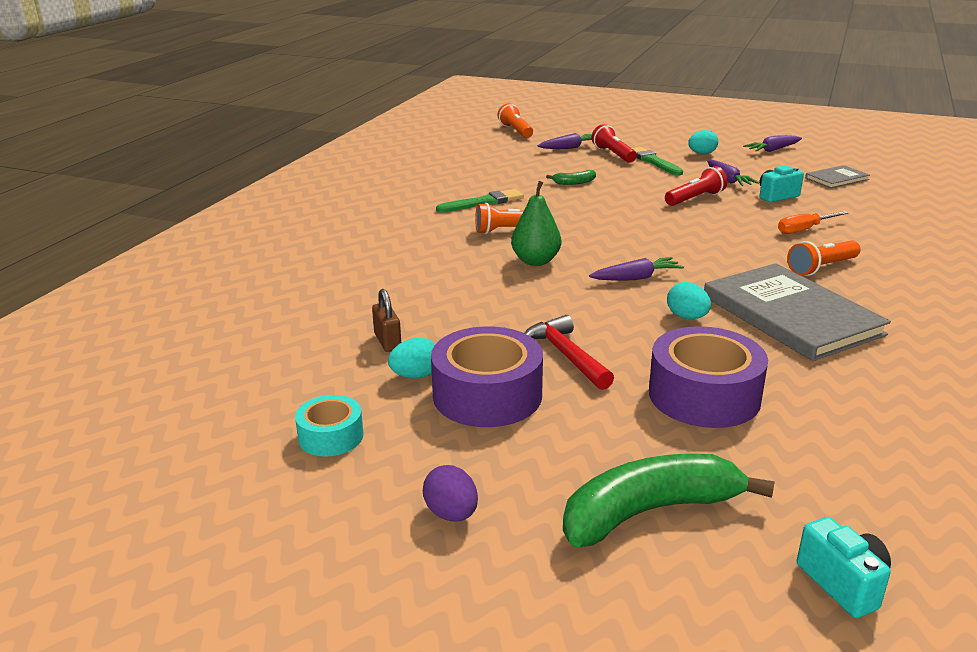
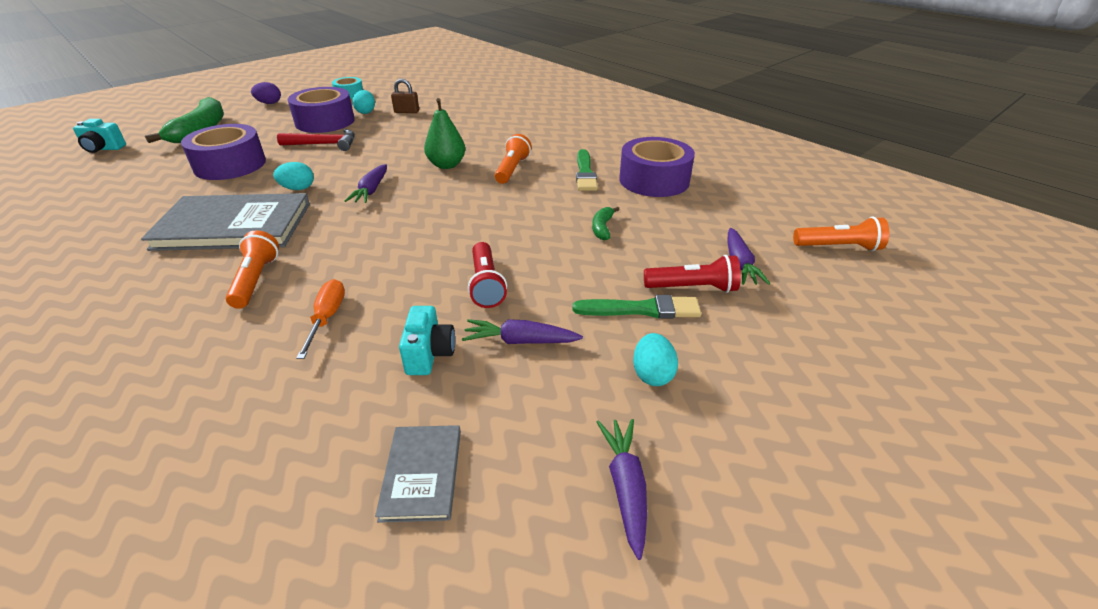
camera: 115 degrees right, 10 degrees up
(470, 179) = (654, 180): none -> purple tape

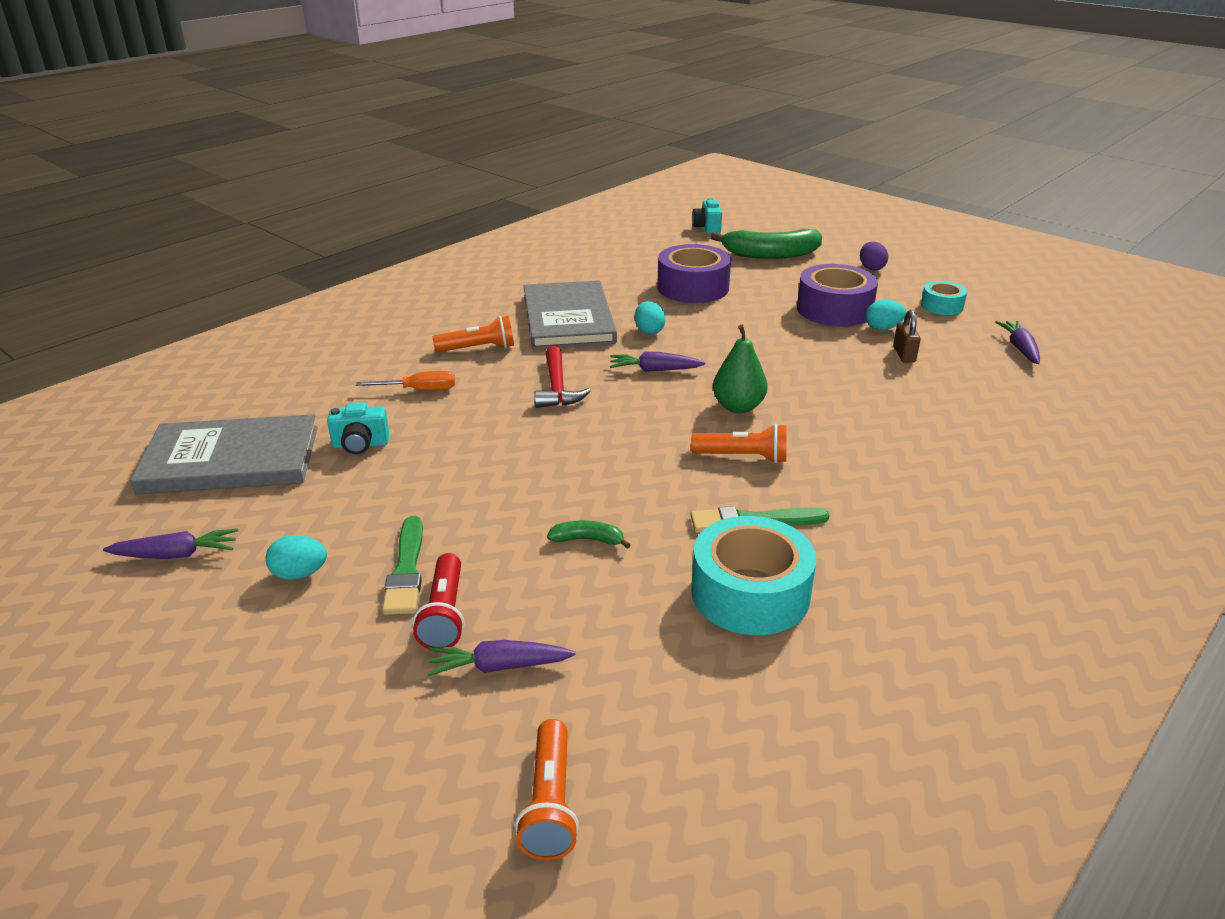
camera: 85 degrees right, 5 degrees down
(324, 144) = (765, 322): red hammer -> red hammer (557, 387)
(422, 473) = (231, 459): grey book -> grey book, size x2.07
(486, 284) = (463, 463): red flashlight -> none
(520, 341) = (368, 491): purple carrot -> purple carrot (1020, 348)
(654, 180) = (750, 593): purple tape -> turquoise tape

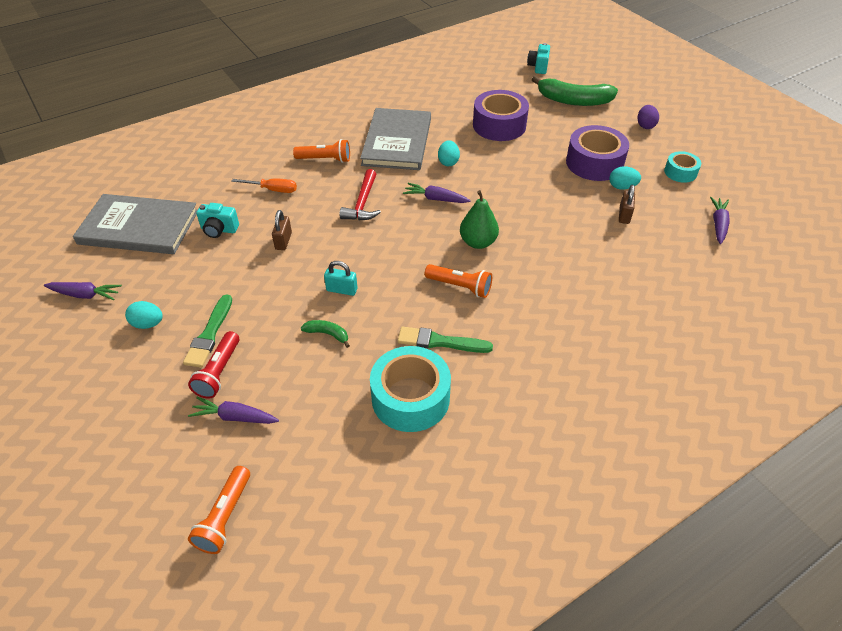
camera: 15 degrees right, 15 degrees up
(465, 444) = (283, 241): none -> brown padlock
(580, 486) = (342, 290): none -> turquoise padlock

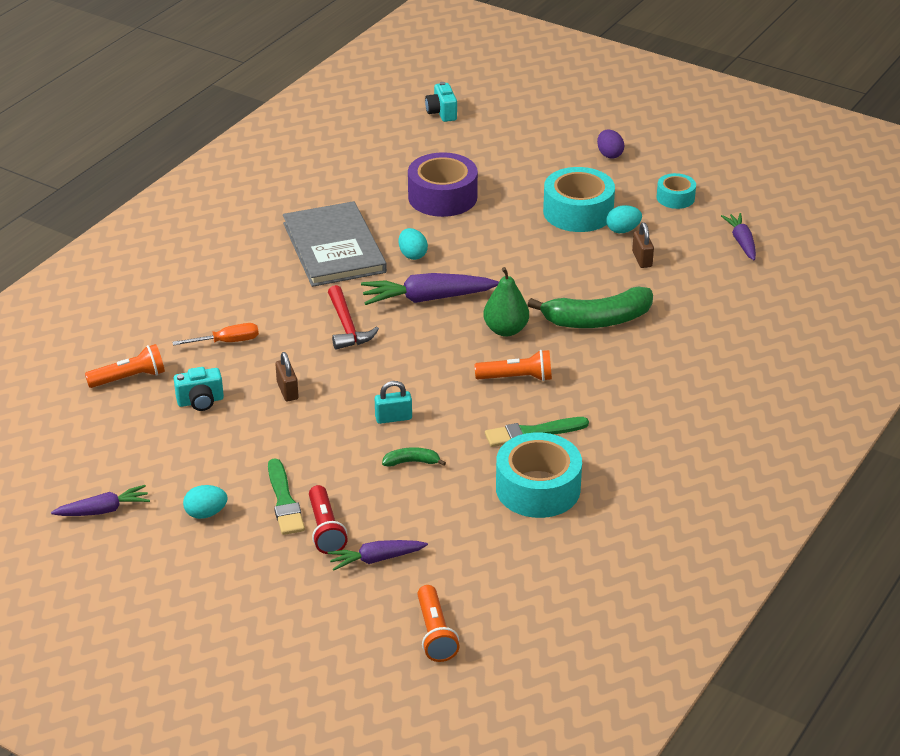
camera: 25 degrees left, 10 degrees down
(139, 227) = (98, 427): grey book -> none
(325, 159) = (262, 291): orange flashlight -> orange flashlight (129, 378)
(435, 199) = (427, 299): purple carrot -> purple carrot, size x1.63
(573, 101) = (510, 145): green banana -> green banana (597, 320)
(594, 163) = (578, 212): purple tape -> turquoise tape

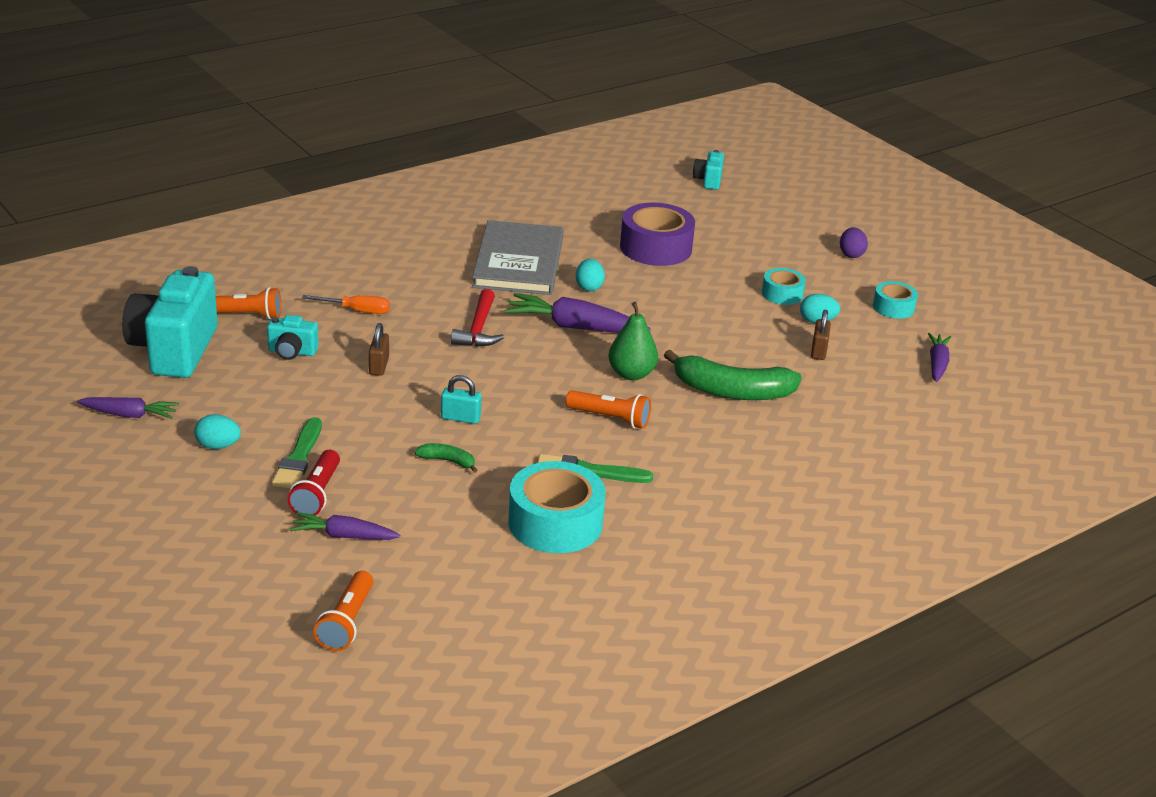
camera: 20 degrees right, 5 degrees down
(92, 433) = (174, 350): none -> turquoise camera
(578, 212) = (782, 294): turquoise tape -> turquoise tape, size x0.55

